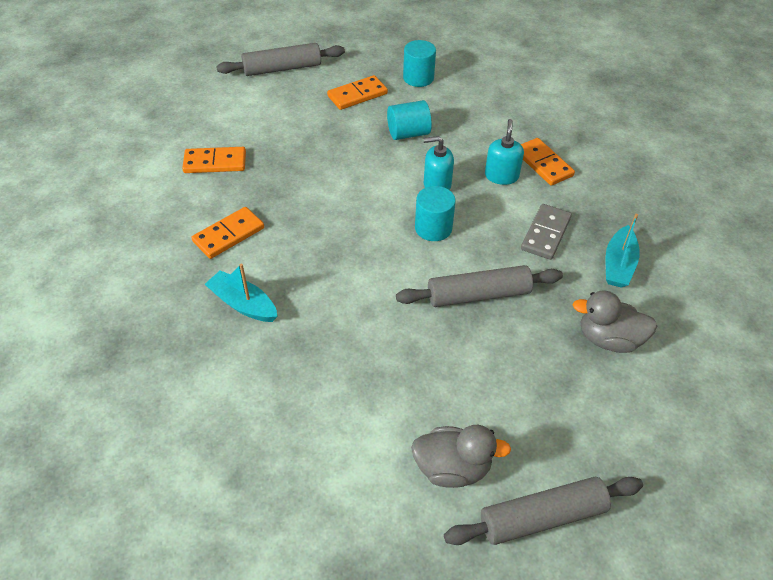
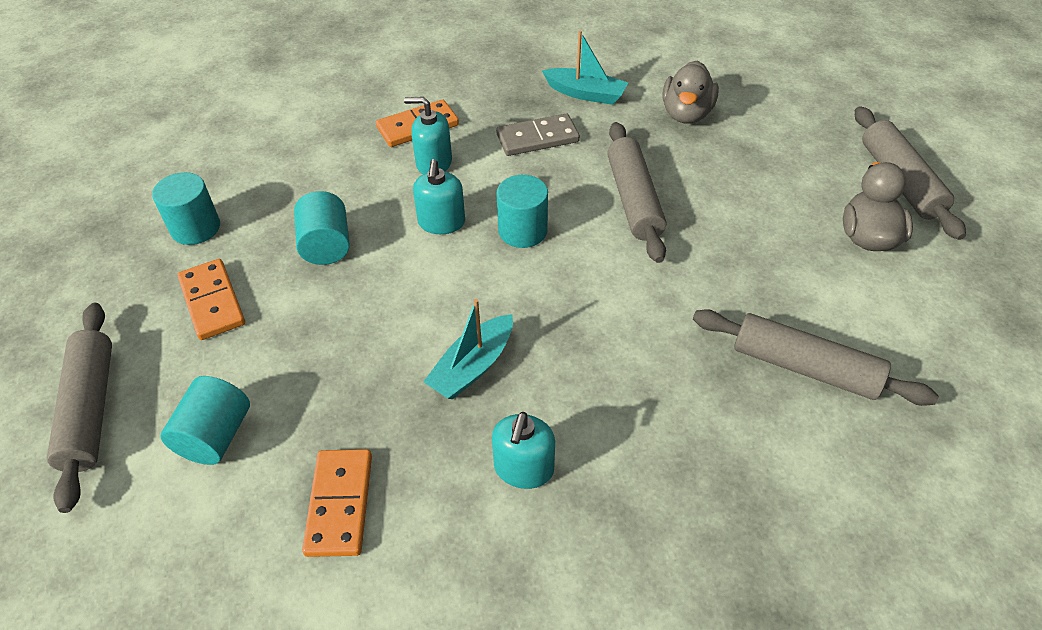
camera: 85 degrees left, 0 degrees up
(228, 235) = (523, 468): orange domino -> turquoise soap dispenser
(243, 304) = (665, 439): turquoise boat -> turquoise boat (472, 367)
(262, 112) = (215, 436): none -> turquoise cylinder
(300, 393) = (804, 367): none -> grey rolling pin
(545, 234) = (537, 138): grey domino -> grey domino turned 45 degrees counterclockwise

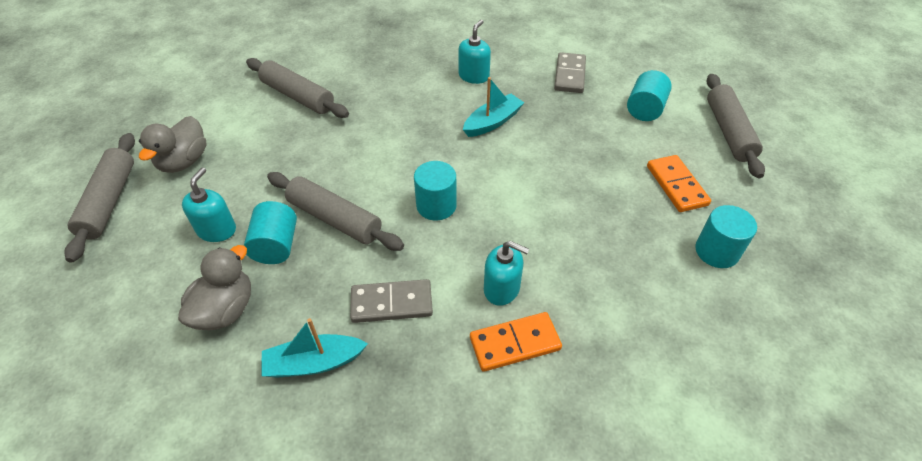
camera: 170 degrees left, 0 degrees up
(326, 245) = (597, 217): turquoise cylinder -> turquoise cylinder (276, 246)
(339, 504) = (570, 75): orange domino -> grey domino
(441, 222) = (501, 223): turquoise soap dispenser -> turquoise soap dispenser (217, 230)
(585, 94) = (314, 363): turquoise boat -> turquoise boat turned 45 degrees counterclockwise
(634, 200) = (334, 219): grey rolling pin -> grey rolling pin turned 60 degrees counterclockwise

